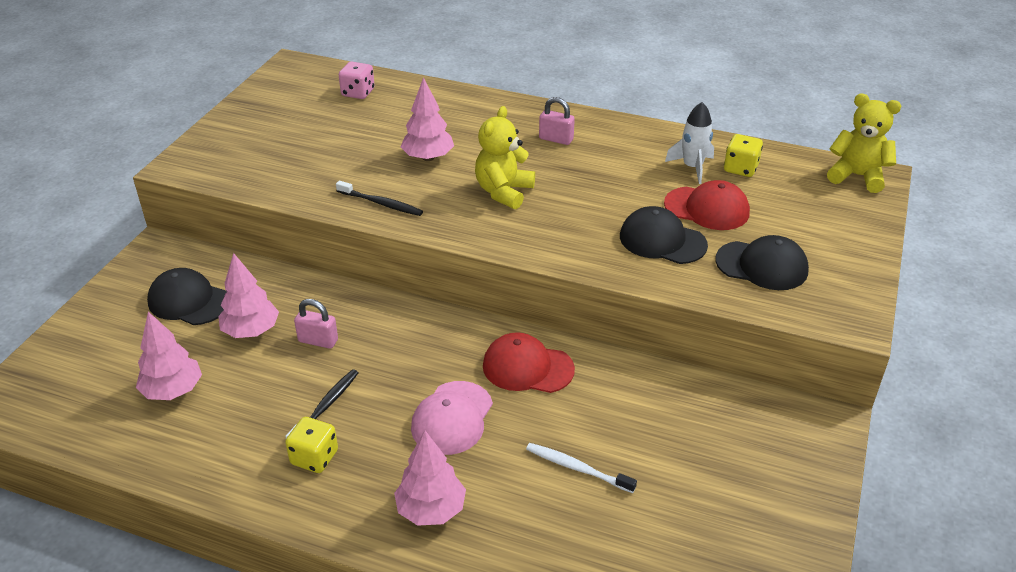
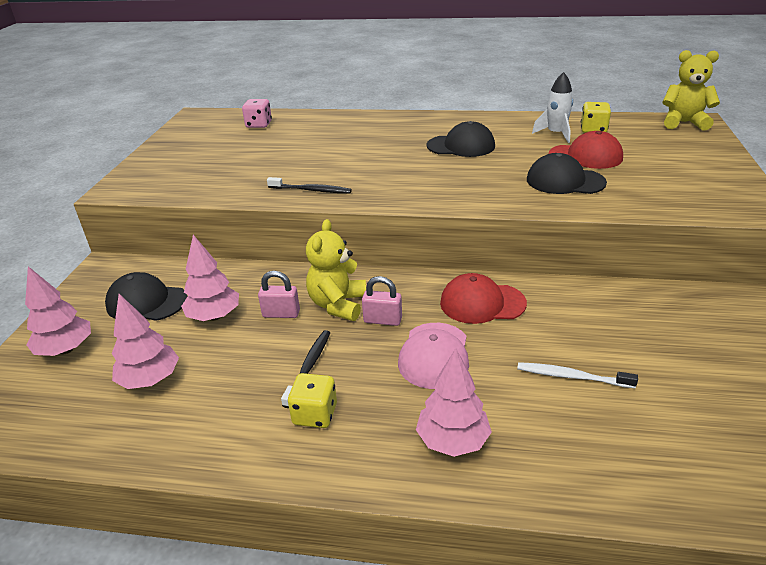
camera: 10 degrees left, 5 degrees down
(428, 157) = (337, 156): pink tree -> pink tree (66, 349)
(504, 192) = (413, 169): yellow teddy bear -> yellow teddy bear (338, 305)
(556, 139) = (437, 131): pink padlock -> pink padlock (382, 320)
(762, 265) = (657, 185): black cap -> black cap (461, 146)

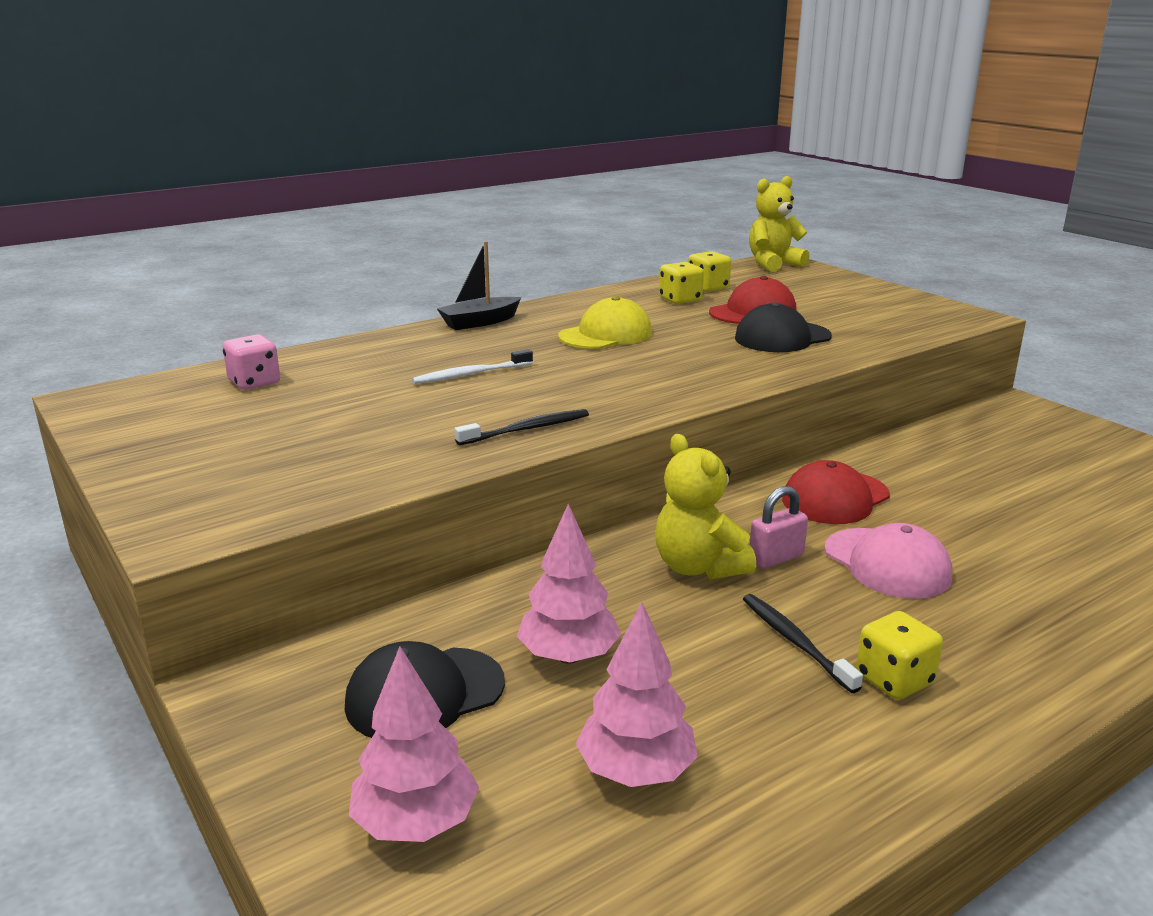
camera: 45 degrees left, 10 degrees down
(281, 314) = (651, 609): pink padlock -> none
(412, 118) = (480, 322): none -> black boat
(453, 441) = (1043, 623): pink tree -> none
(461, 146) = (606, 335): black cap -> yellow cap
(555, 134) = (680, 300): white rocket -> yellow dice
(571, 376) = (1018, 521): white toothbrush -> white toothbrush (470, 374)

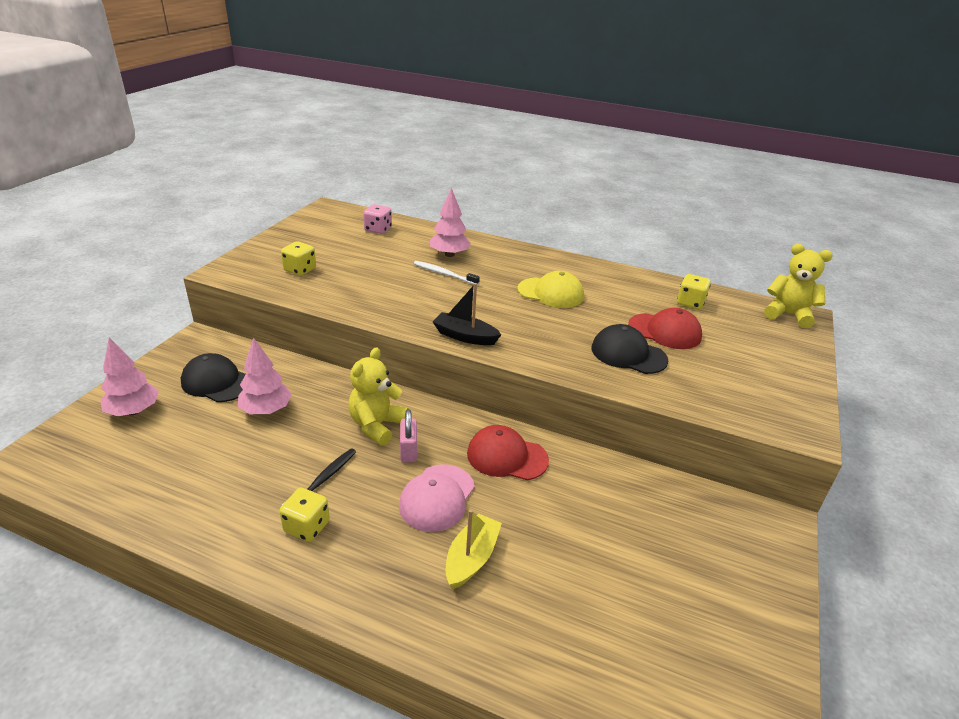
camera: 55 degrees right, 10 degrees up
(480, 322) = (521, 252): black boat -> black boat (465, 336)
(527, 429) = (389, 310): black toothbrush -> none
(636, 771) = (187, 457): pink tree -> pink tree (449, 255)
(680, 300) = (650, 299): yellow dice -> yellow dice (300, 270)
(776, 558) = (408, 451): pink padlock -> pink padlock turned 60 degrees clockwise
(1010, 571) = (471, 558): none -> yellow boat

